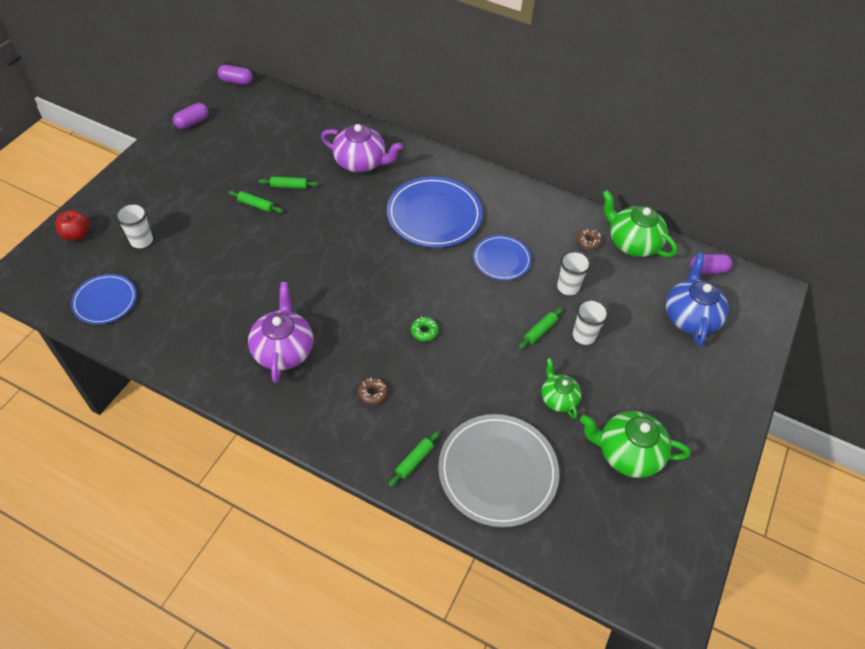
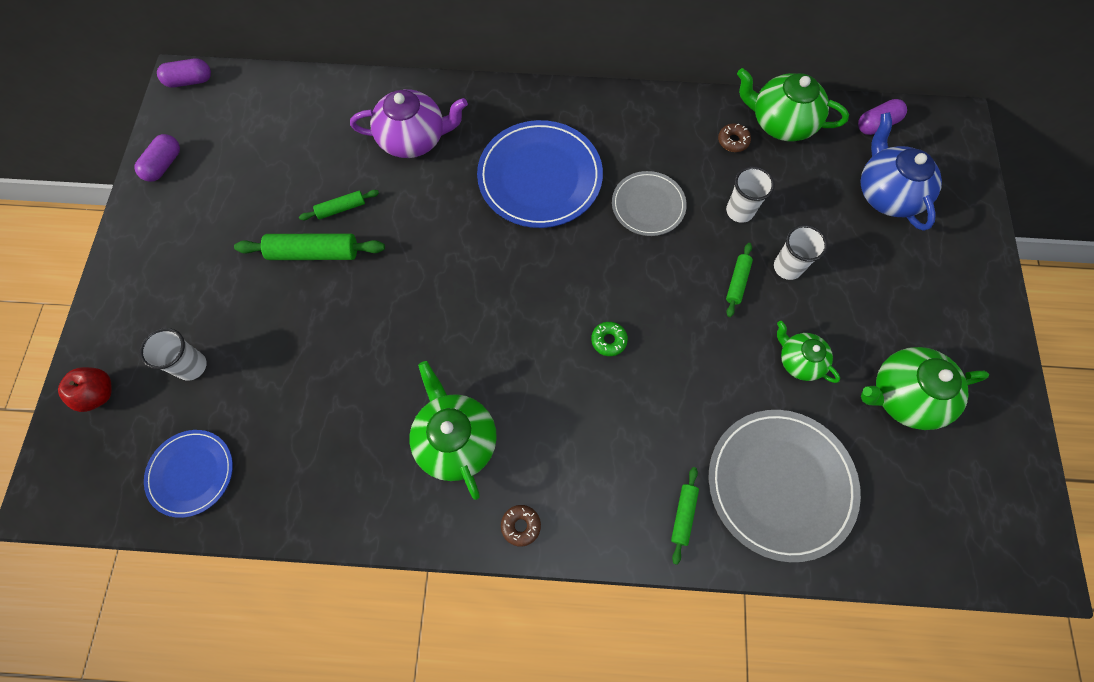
camera: 20 degrees left, 15 degrees up
(256, 205) = (314, 253): green rolling pin -> green rolling pin, size x1.76
(283, 350) = (456, 440): purple teapot -> green teapot
(373, 393) = (591, 450): brown donut -> brown donut (521, 526)
(501, 259) = (648, 205): blue plate -> grey plate

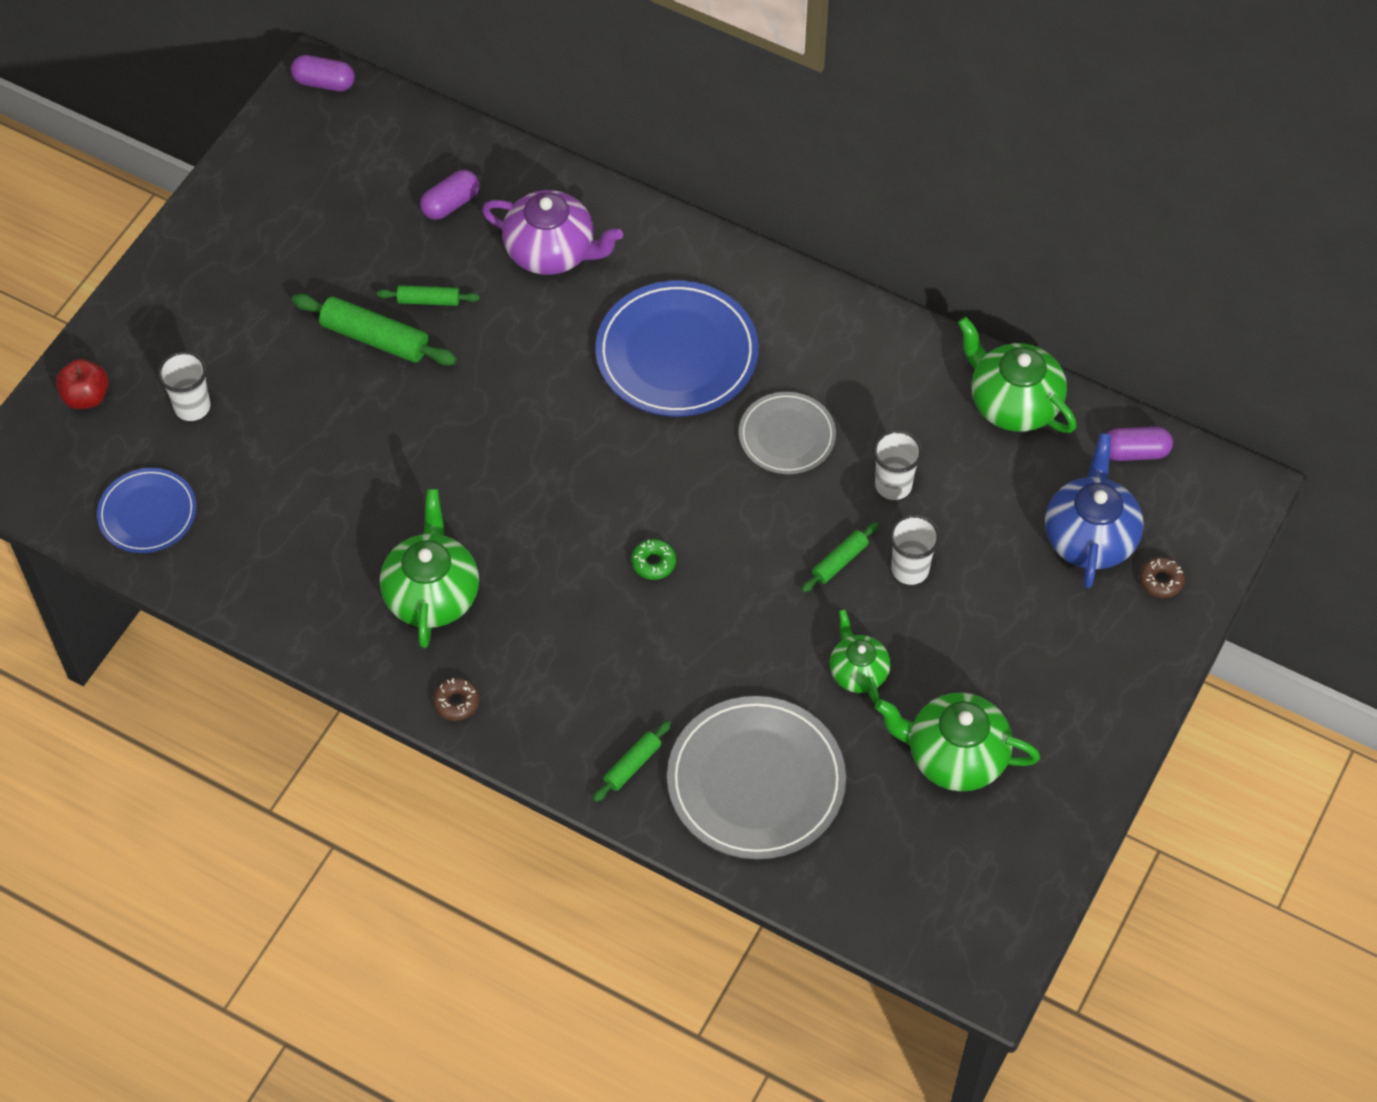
camera: 25 degrees right, 10 degrees down
(164, 165) = (253, 174): purple capsule -> purple capsule (450, 204)
(733, 141) = (937, 402): brown donut -> brown donut (1161, 581)

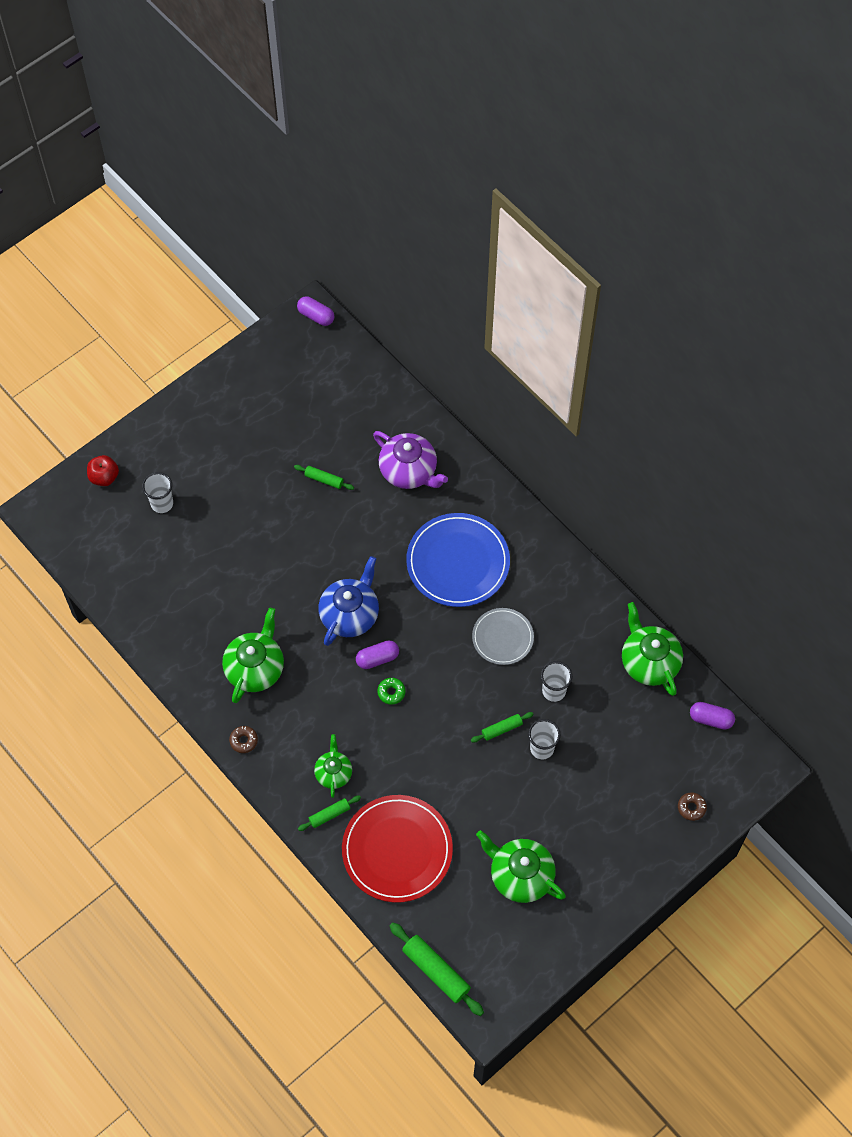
camera: 20 degrees right, 5 degrees up
(147, 513) = (112, 562): blue plate -> none
(375, 338) = (283, 494): green rolling pin -> green rolling pin (436, 971)
(450, 204) = (361, 420): purple capsule -> purple capsule (377, 658)
(756, 781) = (397, 850): grey plate -> red plate
(858, 671) = (484, 802): green teapot -> green teapot (333, 773)
(1089, 537) = (659, 764): blue teapot -> blue teapot (350, 614)

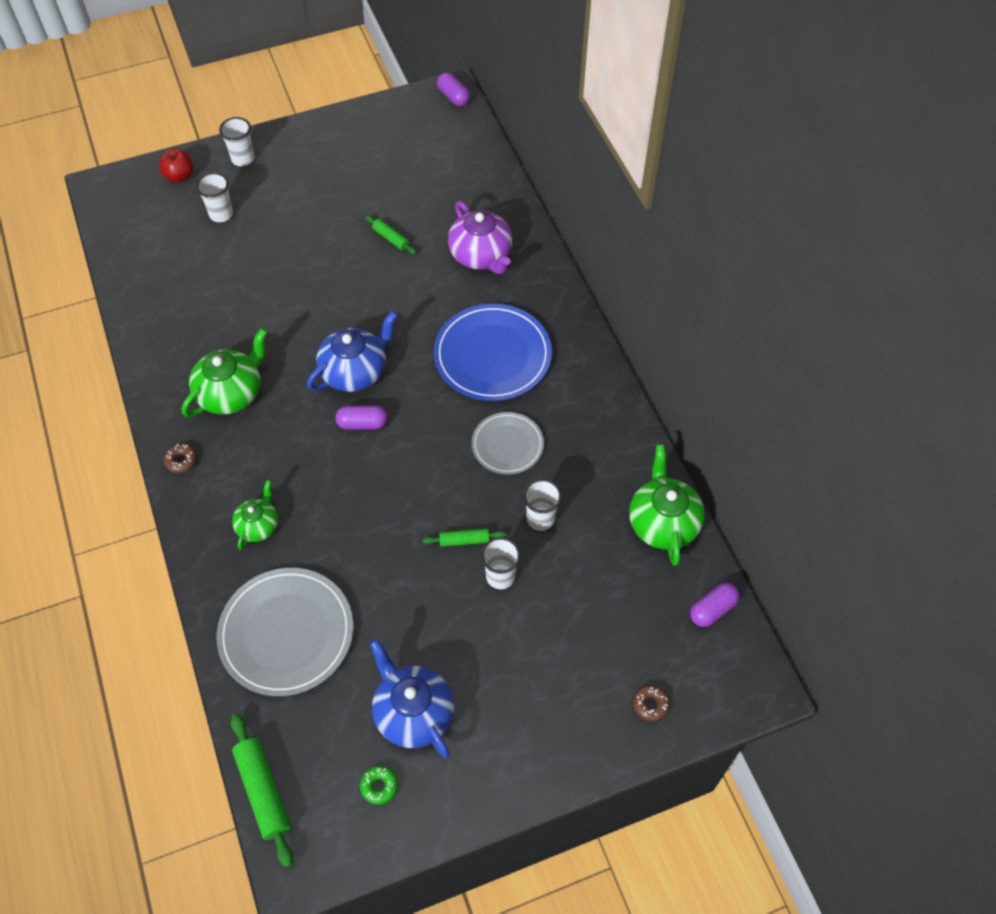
camera: 20 degrees right, 5 degrees down
(153, 441) = (243, 159): none -> white cup
(329, 815) = (231, 568): green rolling pin -> none
(391, 692) = (361, 462): green donut -> green donut (379, 786)
(397, 850) = (286, 633): red plate -> grey plate
(520, 875) = (413, 713): green teapot -> blue teapot
(711, 719) = (712, 609): purple capsule -> purple capsule turned 75 degrees counterclockwise

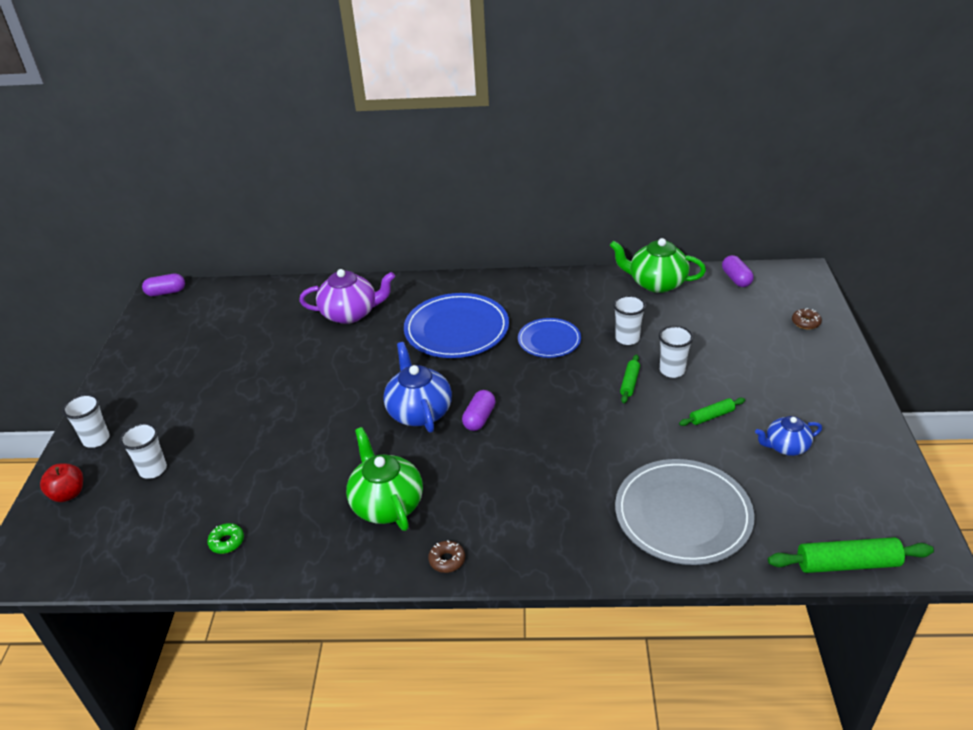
camera: 65 degrees left, 20 degrees down
(258, 525) = (555, 512): green teapot -> none
(379, 786) = (852, 482): green donut -> green donut (227, 542)
(391, 238) = (288, 360): green rolling pin -> green rolling pin (711, 416)
(413, 713) = (786, 446): blue teapot -> blue teapot, size x0.61
(507, 445) = (549, 340): grey plate -> blue plate

